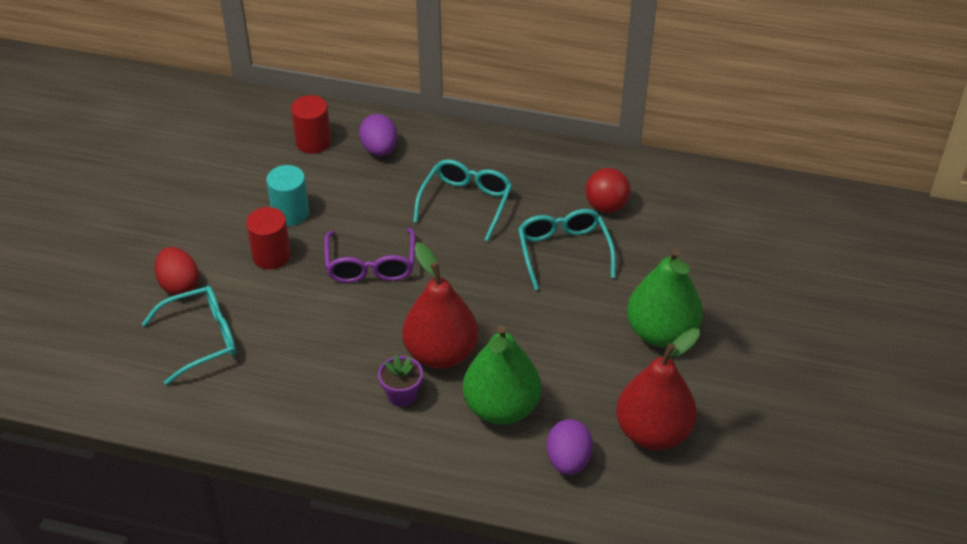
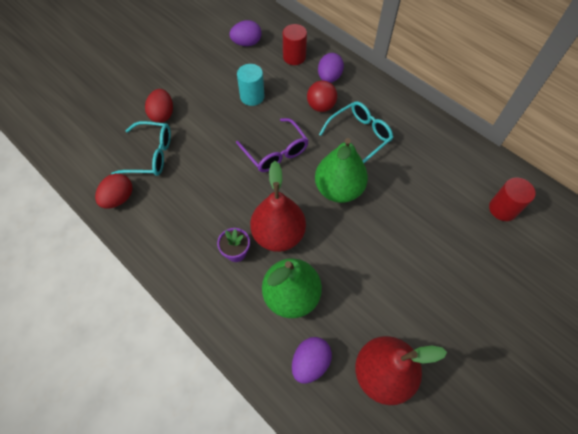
camera: 30 degrees right, 15 degrees up
(198, 407) = (119, 198): none -> red egg
(232, 149) = (246, 43): none -> purple egg
(271, 256) = (223, 119): red cylinder -> red cylinder (503, 209)
(371, 265) = (275, 152): purple glasses -> purple glasses turned 60 degrees counterclockwise
(564, 252) = (402, 200): turquoise glasses -> none
(606, 206) = (451, 179): red ball -> red ball (321, 106)
(661, 332) = (434, 295): green pear -> green pear (338, 189)

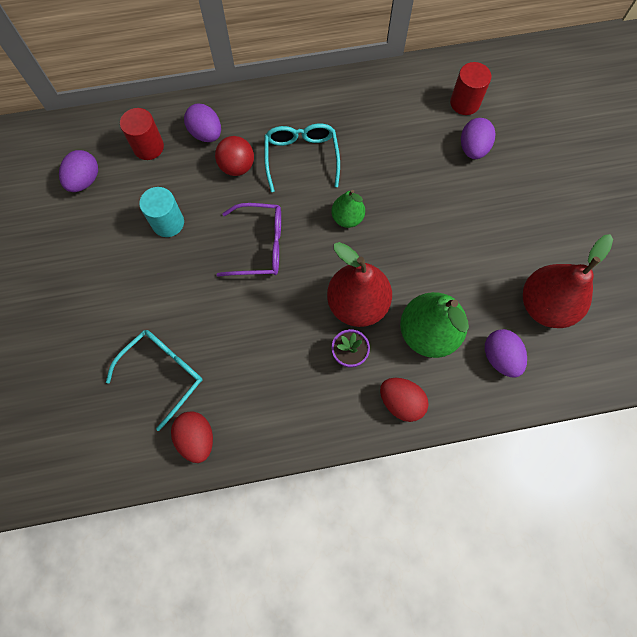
camera: 55 degrees left, 10 degrees up
(162, 115) = (115, 330): red egg -> red egg (401, 402)
(338, 189) = (347, 218): green pear -> green pear, size x0.56
(470, 237) = (473, 148): none -> purple egg

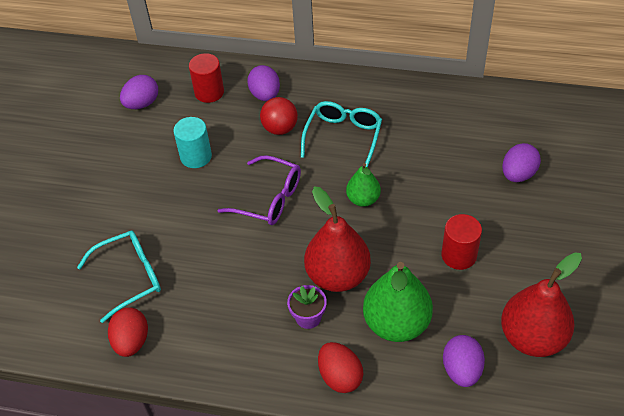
camera: 25 degrees right, 20 degrees down
(465, 103) = (527, 133): red cylinder -> red cylinder (459, 255)

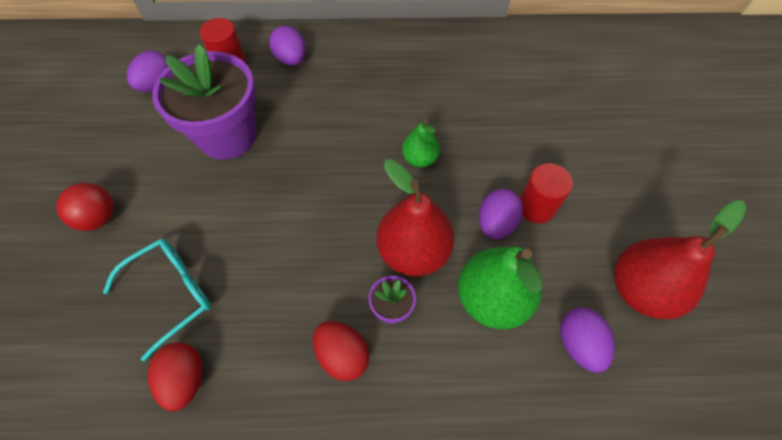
camera: 15 degrees left, 10 degrees up
(196, 156) = (227, 136): turquoise cylinder -> purple flower pot
(268, 199) = (317, 173): purple glasses -> none
(280, 128) = (314, 93): red ball -> red ball (99, 218)
(340, 376) = (445, 379): red egg -> red egg (342, 355)
(343, 137) = (383, 94): turquoise glasses -> none
(518, 174) = (569, 110): purple egg -> purple egg (495, 223)

